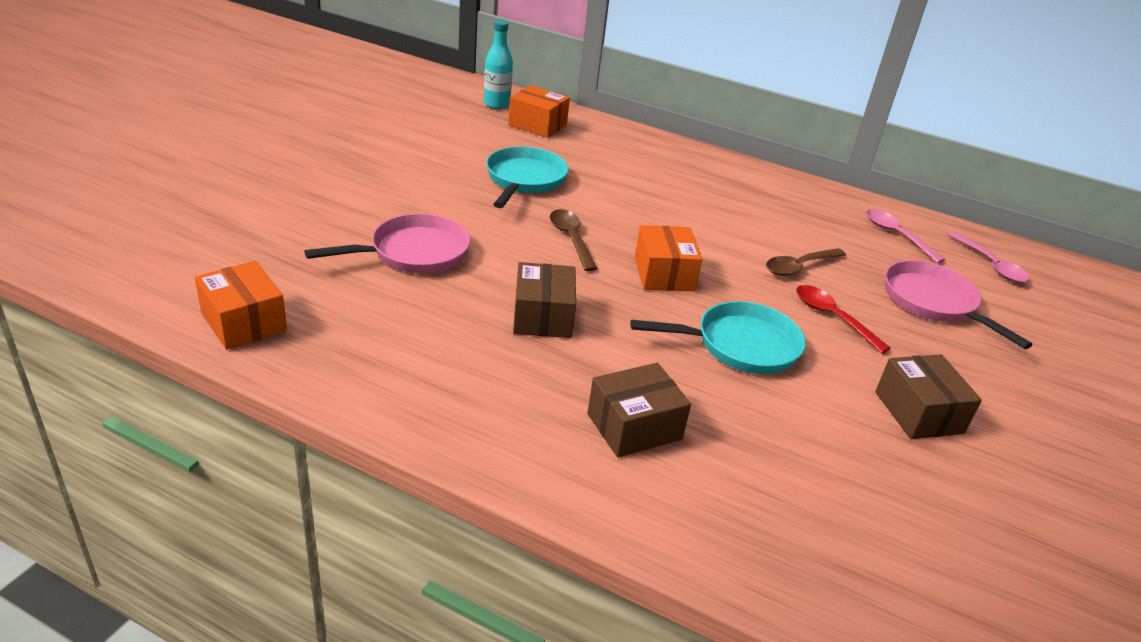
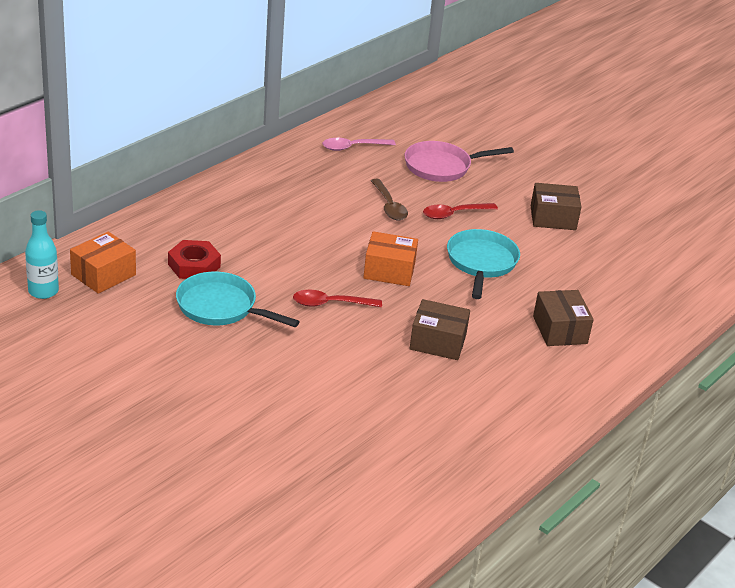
camera: 75 degrees left, 0 degrees up
(244, 322) = (427, 496): orange box -> none
(413, 253) = (338, 393): pink pan -> none
(571, 239) = (330, 304): brown spoon -> red spoon
(583, 162) = (194, 265): none -> red nut
(990, 265) = (399, 124): pink spoon -> none

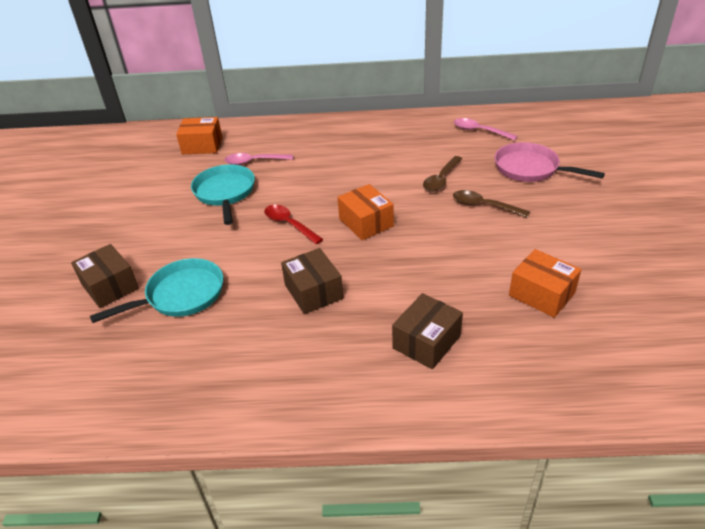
camera: 55 degrees right, 5 degrees up
(43, 291) = (161, 141): turquoise bottle -> none
(194, 265) = (254, 162): red nut -> pink spoon
(454, 214) = (484, 206): red spoon -> brown spoon
(481, 263) = (447, 252): turquoise pan -> turquoise pan (181, 295)
(553, 218) = (572, 247): brown box -> brown box (110, 286)
(579, 261) = (541, 294): none -> orange box

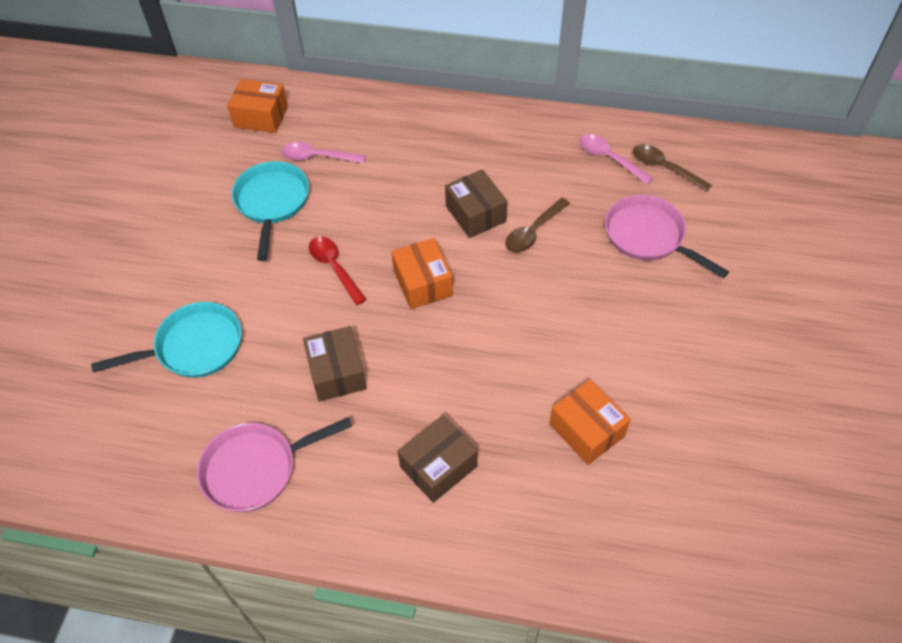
camera: 10 degrees right, 15 degrees up
(110, 286) = (121, 318): brown box -> brown box (475, 214)
(260, 373) = (256, 468): none -> pink pan
(484, 206) = (569, 286): brown spoon -> brown spoon (664, 168)

